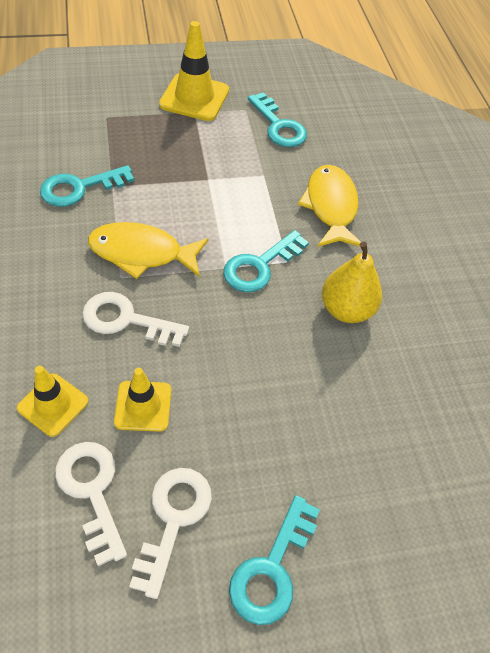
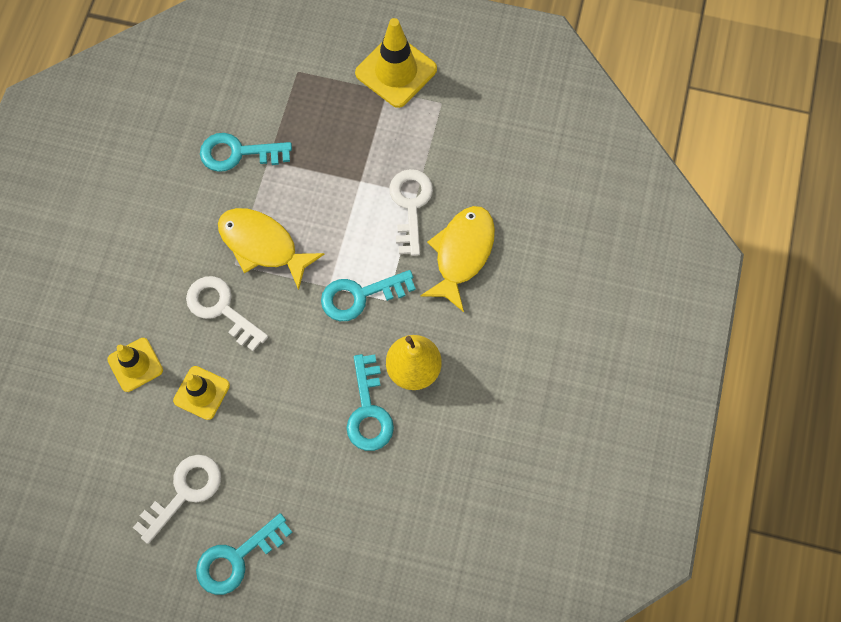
camera: 30 degrees right, 15 degrees up
(92, 491) = (136, 447): white key -> white key (410, 205)
(278, 126) = (464, 136): turquoise key -> turquoise key (368, 411)

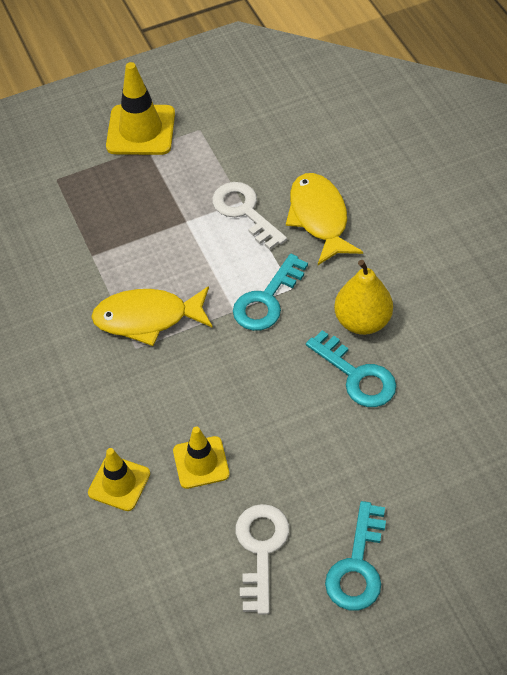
camera: 35 degrees left, 15 degrees down
(221, 309) = (157, 388): white key -> none
(238, 153) = (60, 266): turquoise key -> none

